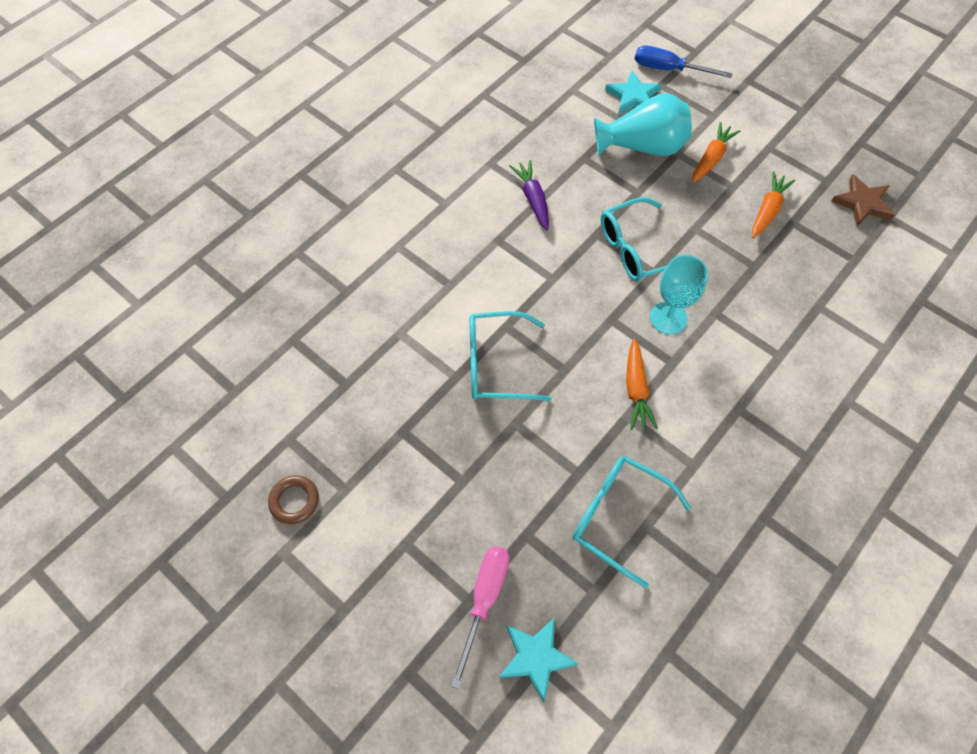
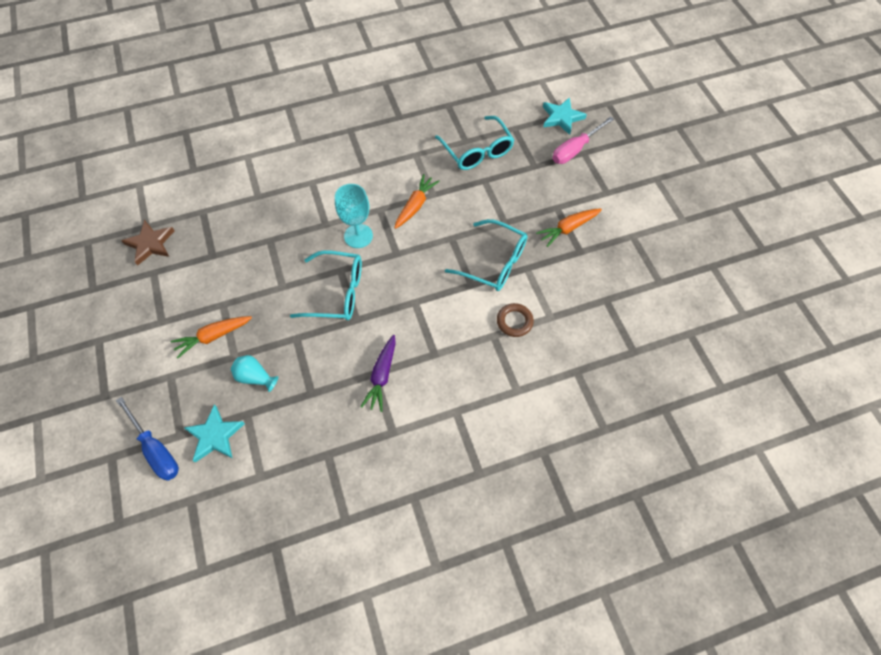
camera: 150 degrees left, 0 degrees up
(294, 501) = (667, 244): brown ring -> brown ring (514, 321)
(642, 147) = (255, 377): turquoise vase -> turquoise vase, size x0.50
(767, 210) = (218, 273): orange carrot -> orange carrot (568, 228)

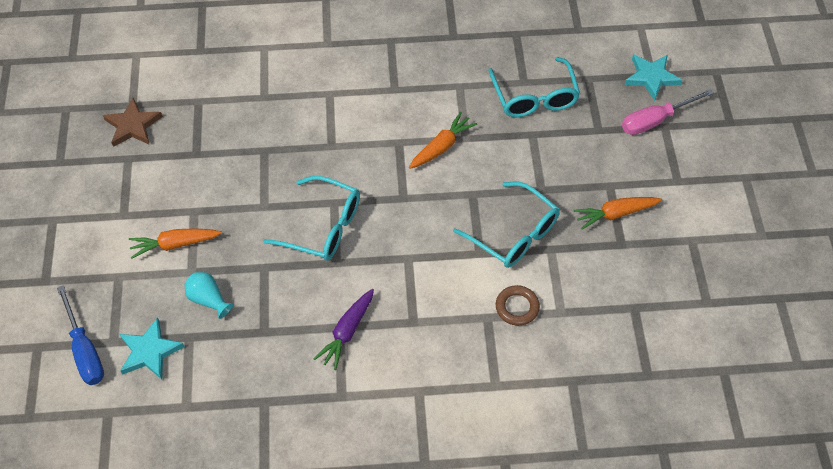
camera: 15 degrees right, 5 degrees down
(358, 236) = (365, 168): turquoise goblet -> none

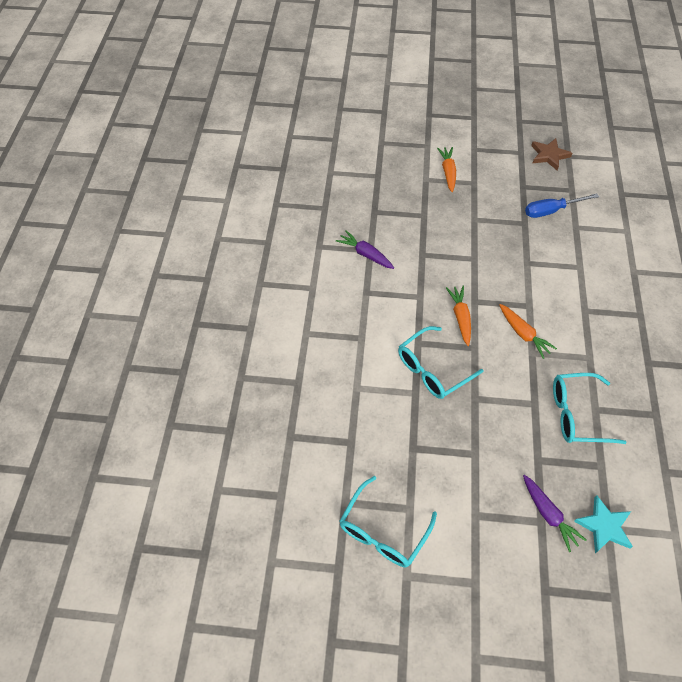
camera: 100 degrees right, 0 degrees up
(85, 350) = (377, 130): blue screwdriver -> blue screwdriver (551, 211)
(150, 352) = (371, 158): turquoise star -> none
(208, 299) = (403, 186): turquoise vase -> none
(324, 227) = (453, 250): turquoise glasses -> turquoise glasses (383, 531)
(517, 307) = (366, 358): brown ring -> none
(615, 214) = (444, 451): orange carrot -> orange carrot (460, 317)
(655, 120) = (548, 515): pink screwdriver -> purple carrot

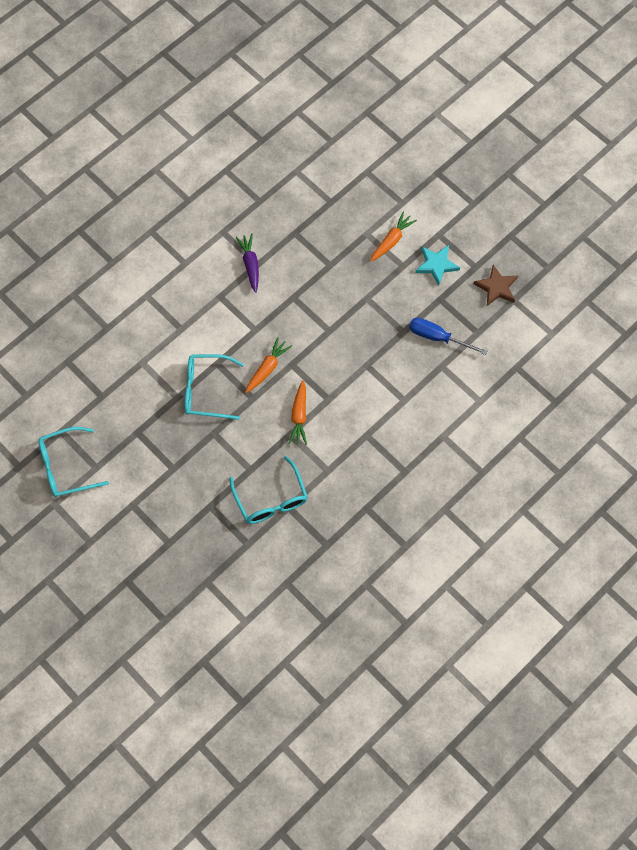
camera: 40 degrees right, 10 degrees up
(548, 515) = (178, 543): purple carrot -> none
(576, 414) = (271, 499): turquoise glasses -> turquoise glasses turned 150 degrees counterclockwise
(604, 526) = (205, 578): turquoise star -> turquoise star (436, 265)

